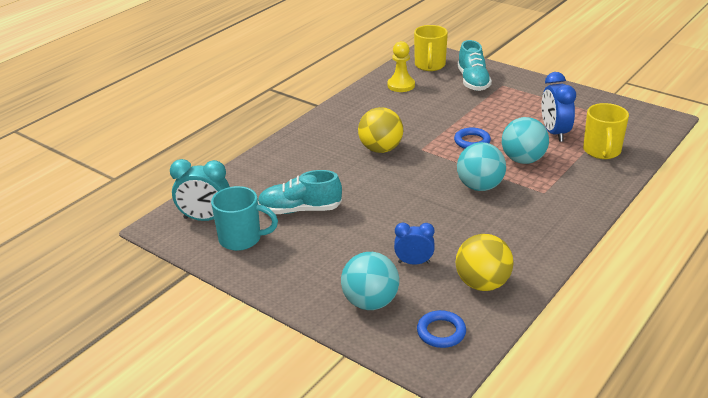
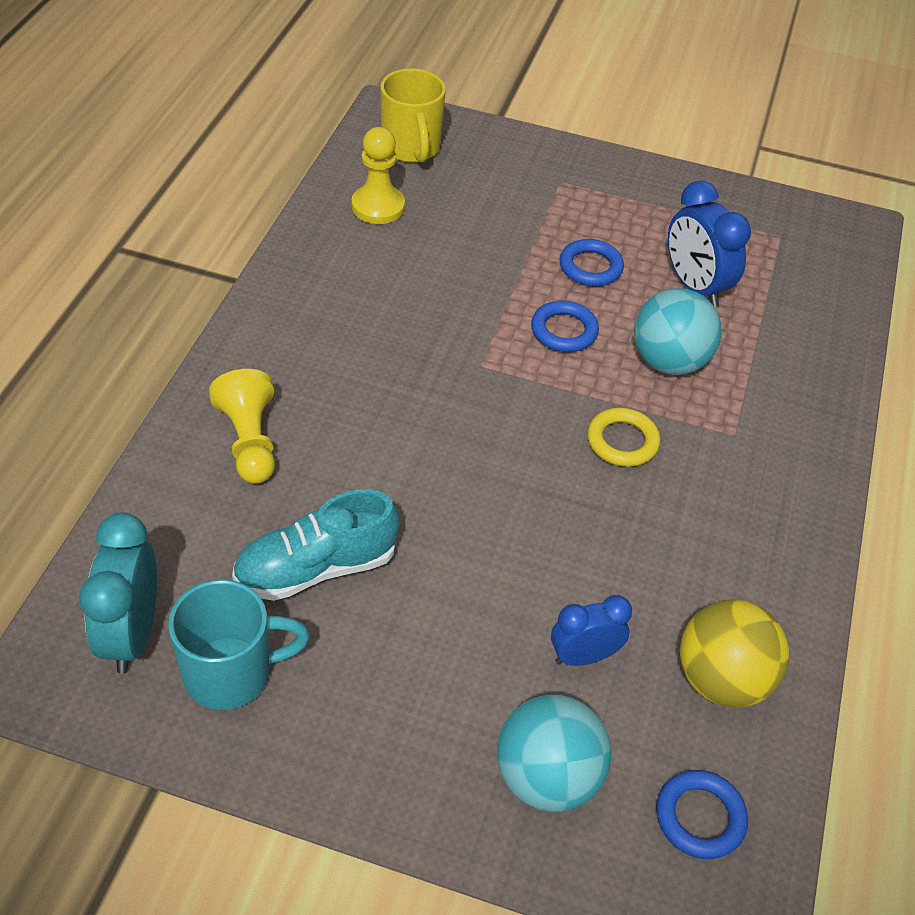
camera: 25 degrees left, 15 degrees up
(205, 219) = (131, 634): turquoise clock -> turquoise clock turned 105 degrees clockwise
(293, 161) = (249, 441): none -> yellow pawn
(381, 149) = (407, 378): yellow ball -> none
(473, 81) = (505, 179): turquoise shoe -> none
(480, 187) = (622, 441): turquoise ball -> yellow ring
(500, 119) = (590, 267): none -> blue ring
(602, 151) = (788, 319): yellow mug -> none

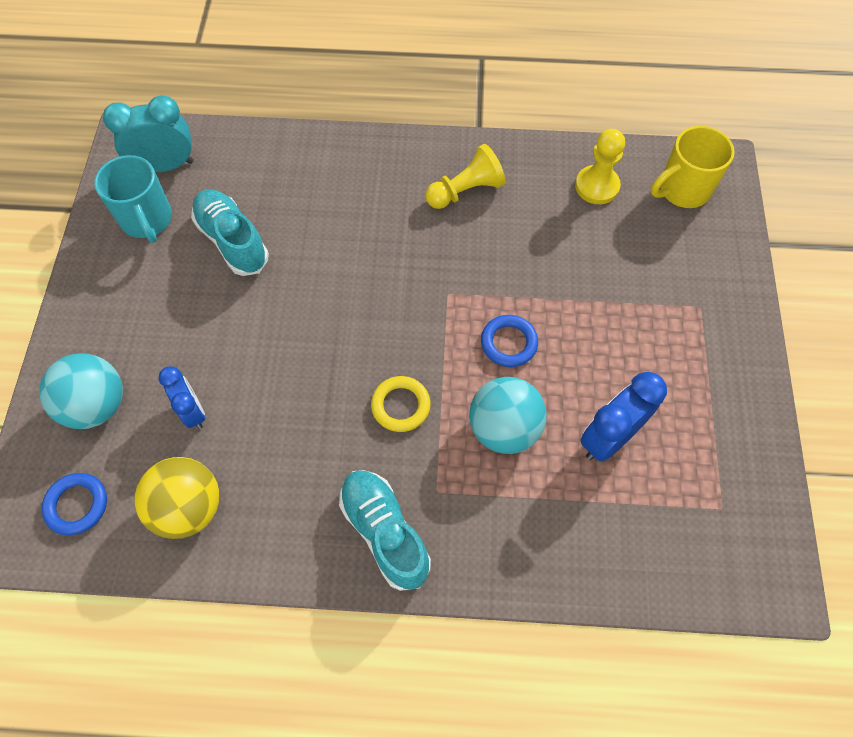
camera: 80 degrees right, 15 degrees up
(249, 441) = (327, 177): yellow pawn -> yellow pawn (465, 191)
(590, 267) = (596, 349): blue ring -> none
(776, 489) = (384, 532): none -> turquoise shoe

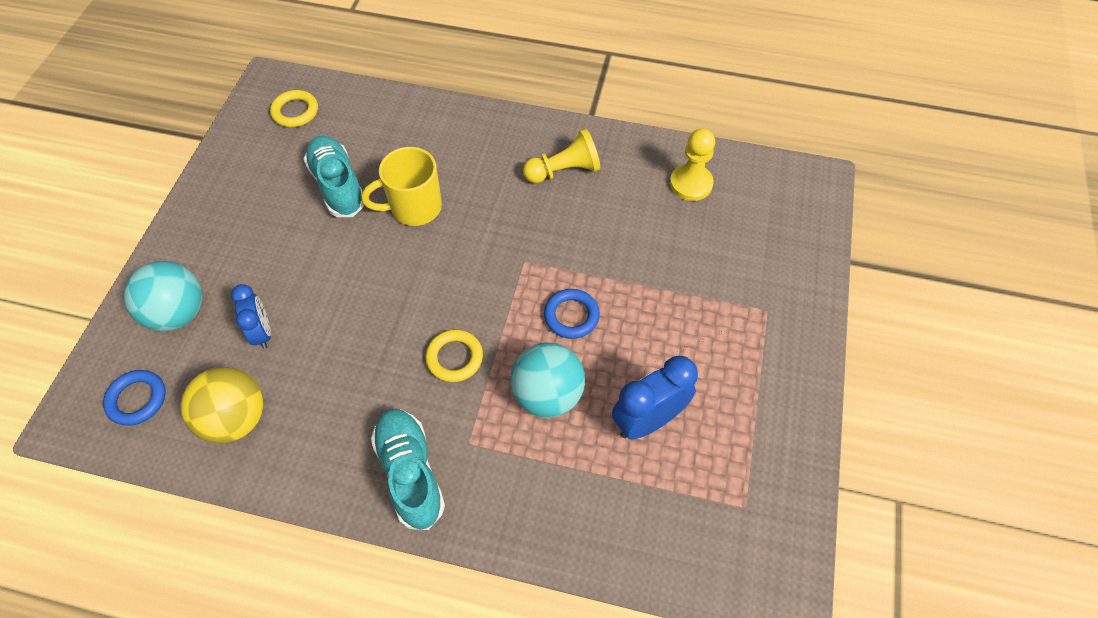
camera: 10 degrees right, 5 degrees down
(147, 220) = (266, 156): turquoise mug -> none
(166, 166) = (295, 112): turquoise clock -> yellow ring
(682, 190) = (774, 199): yellow mug -> yellow mug (414, 208)

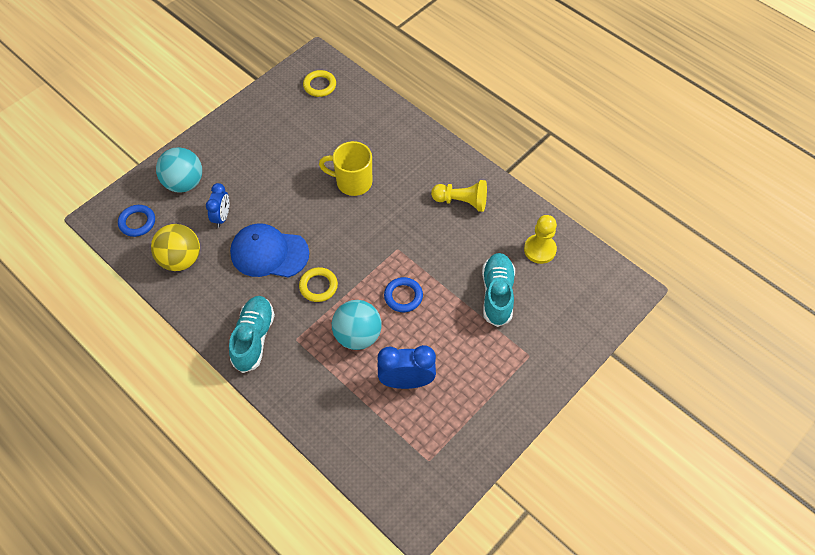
camera: 30 degrees right, 0 degrees up
(338, 185) = (316, 146): turquoise shoe -> turquoise shoe (497, 294)
(359, 348) = (269, 253): none -> blue cap

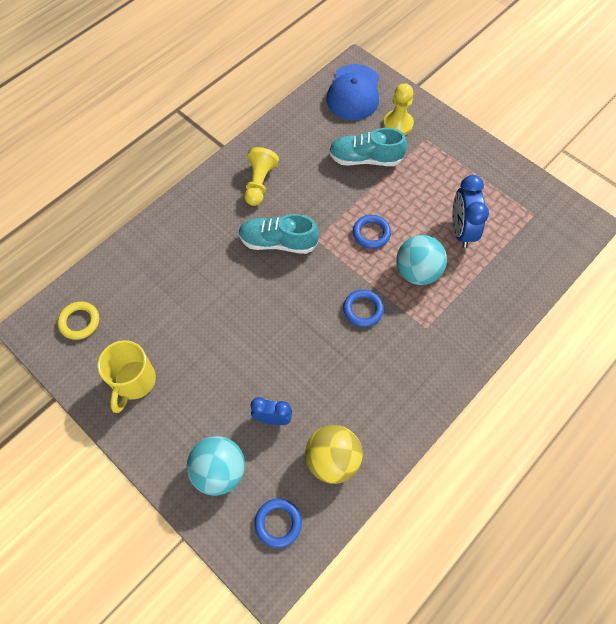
camera: 90 degrees left, 5 degrees up
(254, 338) = (428, 368): turquoise shoe -> turquoise shoe (278, 242)
(269, 253) = (322, 361): blue cap -> blue cap (353, 93)
(318, 286) = (363, 309): yellow ring -> blue ring
(352, 182) = (229, 282): yellow mug -> yellow mug (134, 382)
(540, 250) = (316, 125): yellow pawn -> yellow pawn (398, 124)

